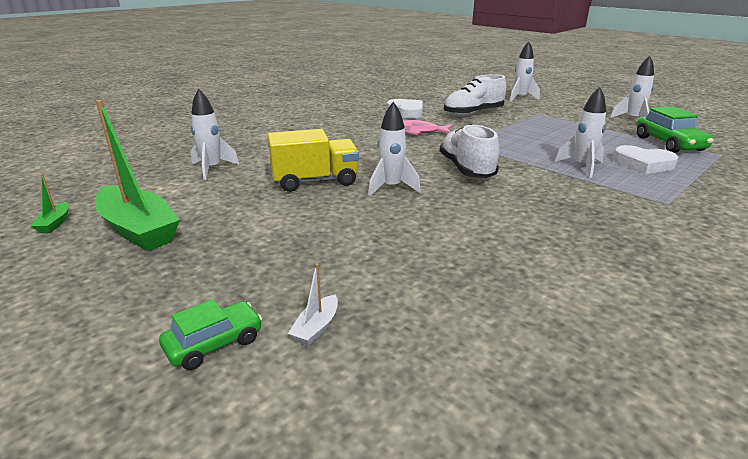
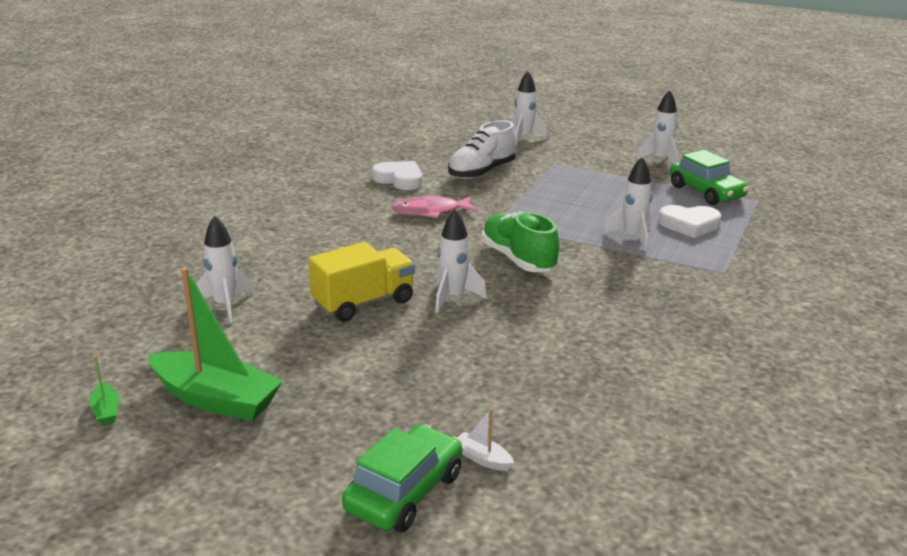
camera: 20 degrees left, 0 degrees up
(214, 343) = (404, 492): green car -> green car, size x1.58
(316, 327) = (482, 458): white boat -> white boat turned 120 degrees clockwise
(466, 169) = (518, 259): white shoe -> green shoe

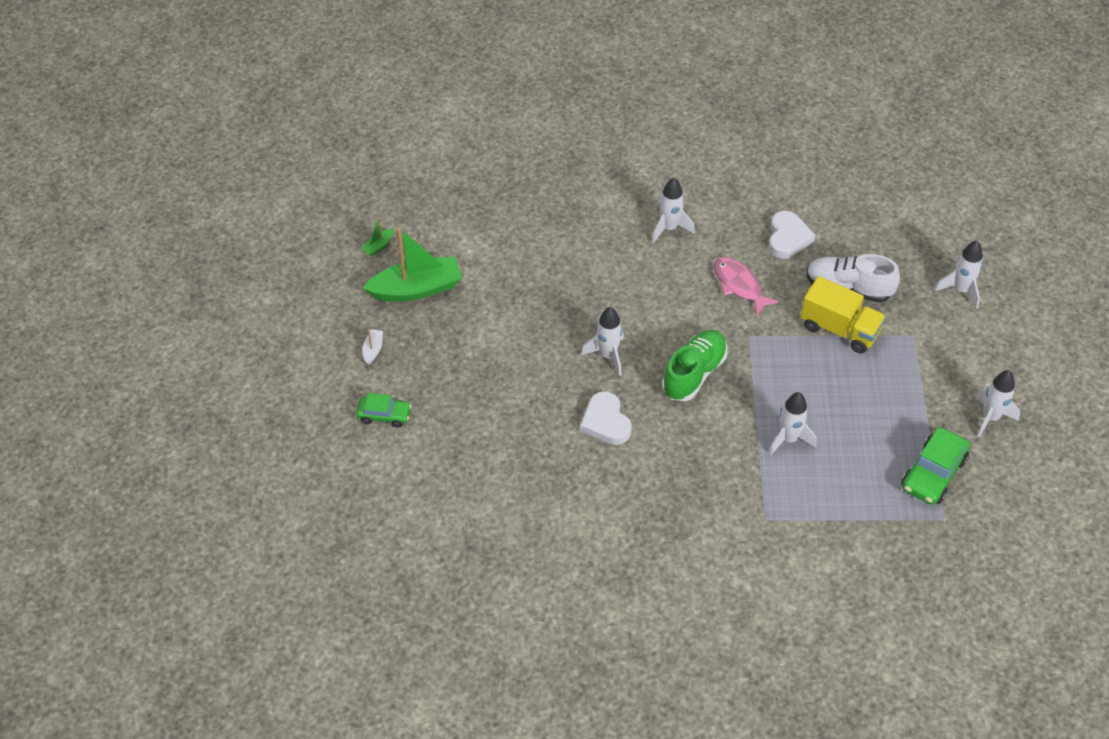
camera: 65 degrees right, 25 degrees up
(216, 399) = (416, 289): green boat -> green boat turned 105 degrees counterclockwise
(225, 305) = (517, 236): white rocket -> white rocket (669, 228)
(363, 303) = (568, 307): yellow truck -> yellow truck (839, 329)
(404, 492) = (384, 415): green car -> green car, size x0.63
(482, 458) = (432, 440): white boat -> white boat (373, 350)
(689, 225) = (845, 475): white heart -> white heart (606, 422)

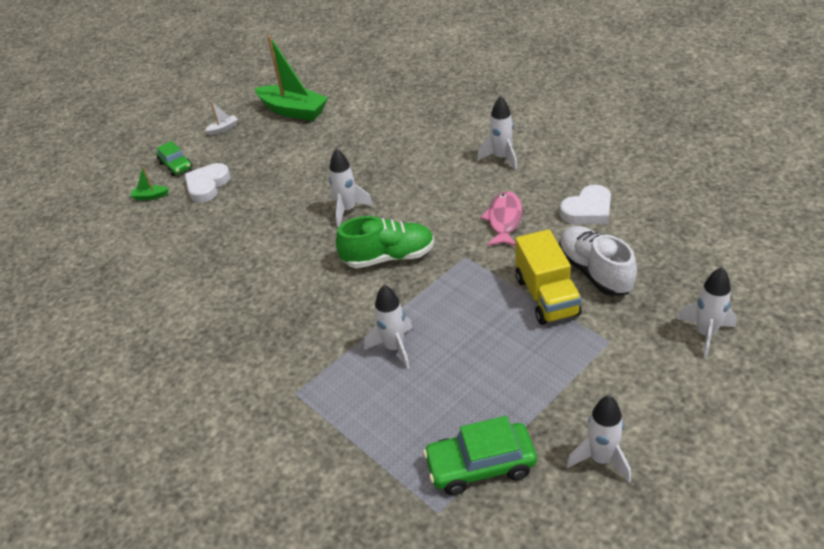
camera: 50 degrees right, 10 degrees down
(378, 246) = (307, 79): green boat -> green boat (150, 196)
(606, 422) = (286, 249): white heart -> white heart (207, 185)

